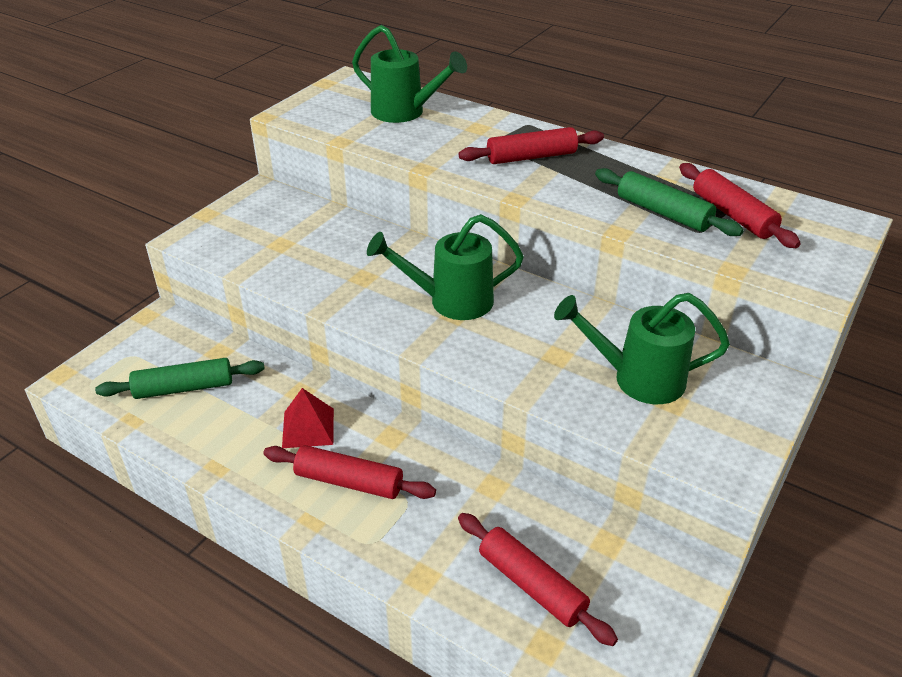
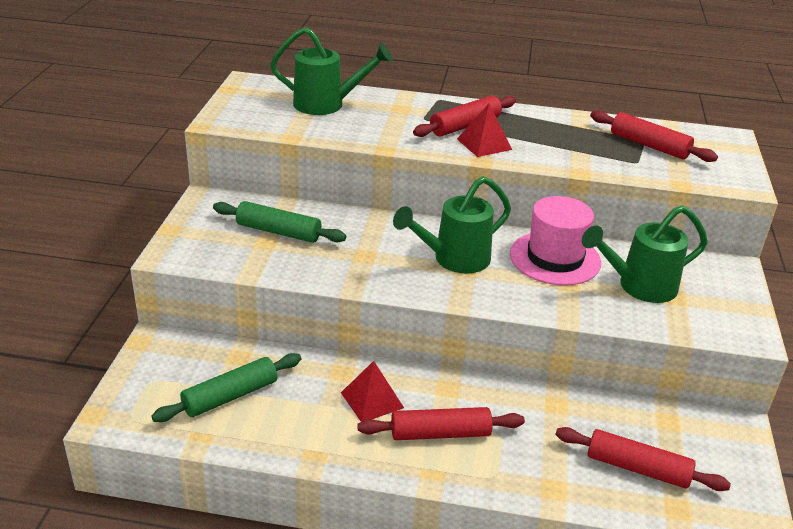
camera: 25 degrees left, 5 degrees down
(535, 180) = (484, 144): none -> red pyramid
(563, 324) = (555, 258): none -> pink hat
(663, 213) = (600, 152): green rolling pin -> green rolling pin (278, 232)

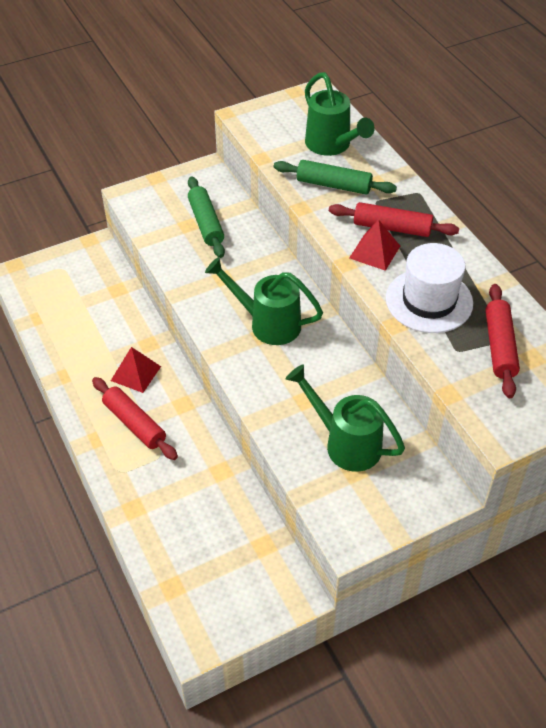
camera: 55 degrees right, 15 degrees up
(230, 396) = (79, 308): green rolling pin -> green rolling pin (333, 185)
(555, 258) = (331, 376): pink hat -> none
(569, 148) = (429, 301): none -> white hat
(637, 468) = (194, 547): red rolling pin -> none

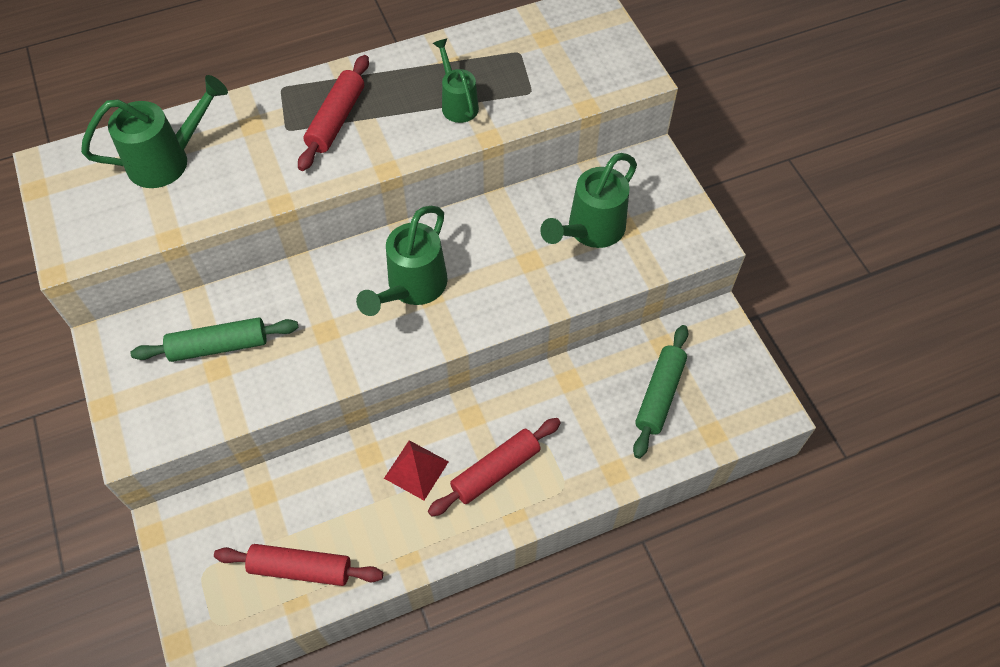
camera: 85 degrees left, 10 degrees up
(333, 185) = (246, 166): green rolling pin -> green rolling pin (659, 395)
(374, 252) = (373, 140): red pyramid -> none
(429, 301) = (457, 104): white hat -> green watering can
(500, 346) = (528, 58): red rolling pin -> red rolling pin (301, 568)

